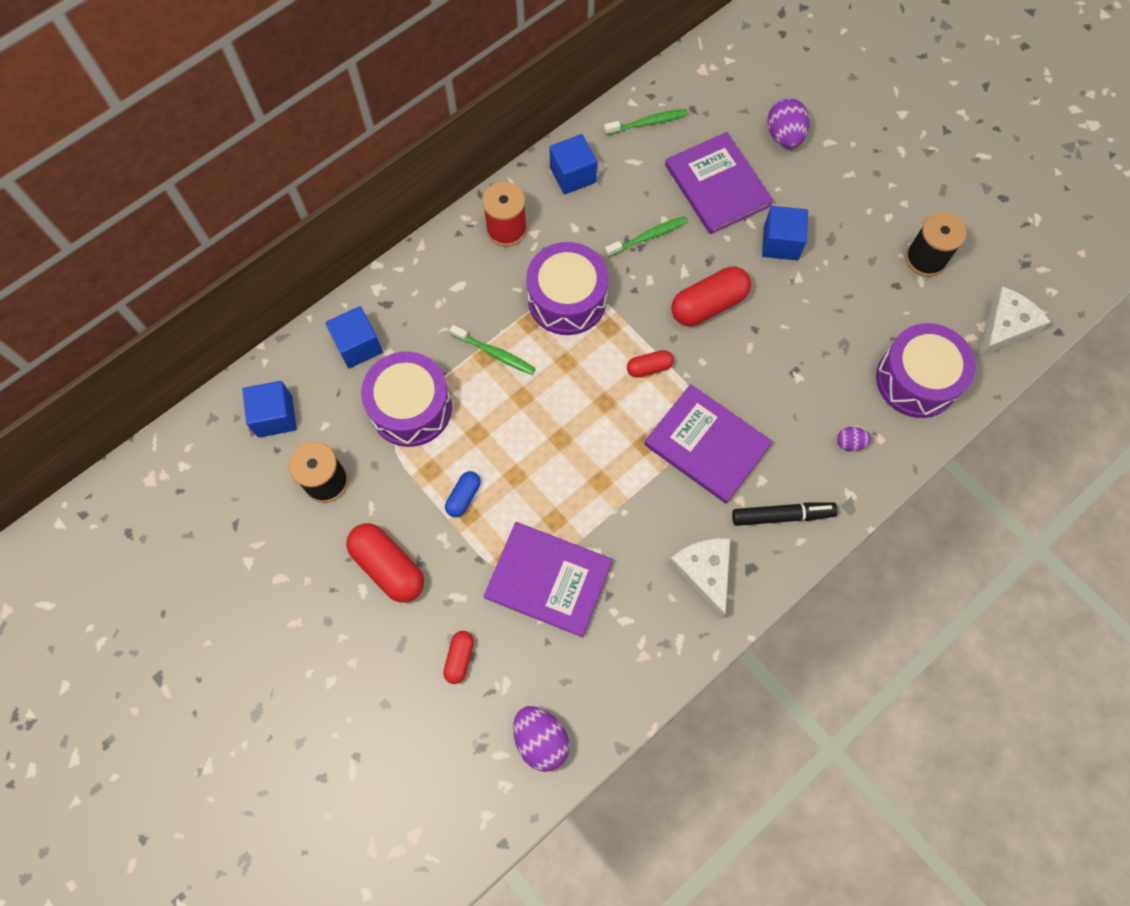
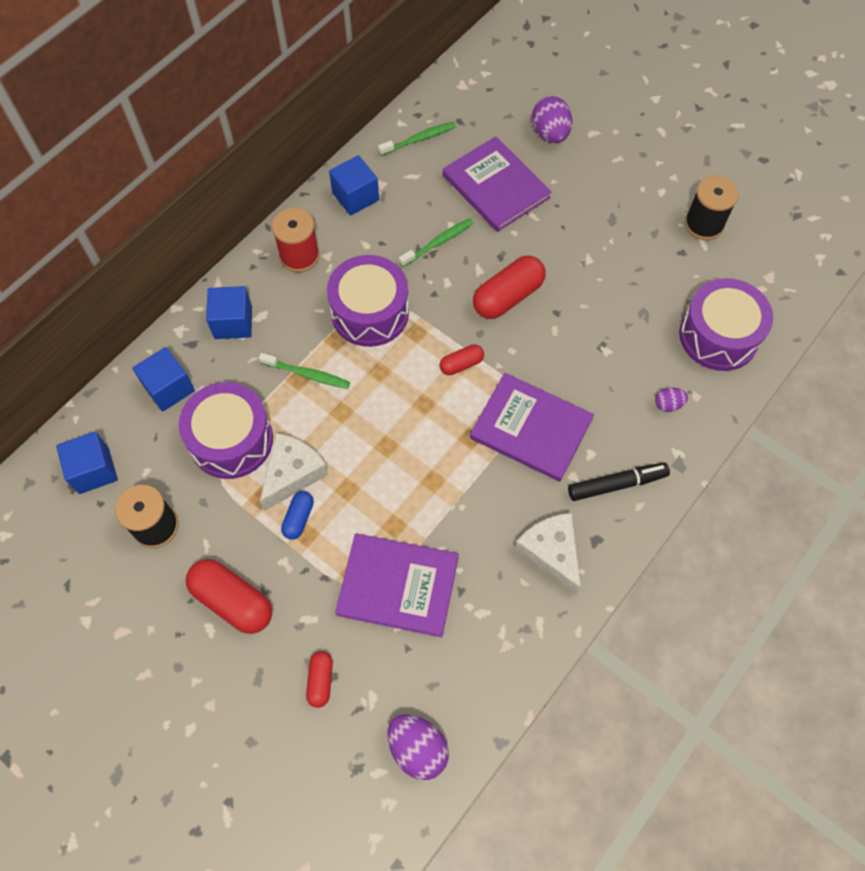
camera: 10 degrees left, 5 degrees down
(780, 243) = (565, 230): blue cube -> blue cube (233, 322)
(1003, 328) = (789, 276): white cheese -> white cheese (293, 474)

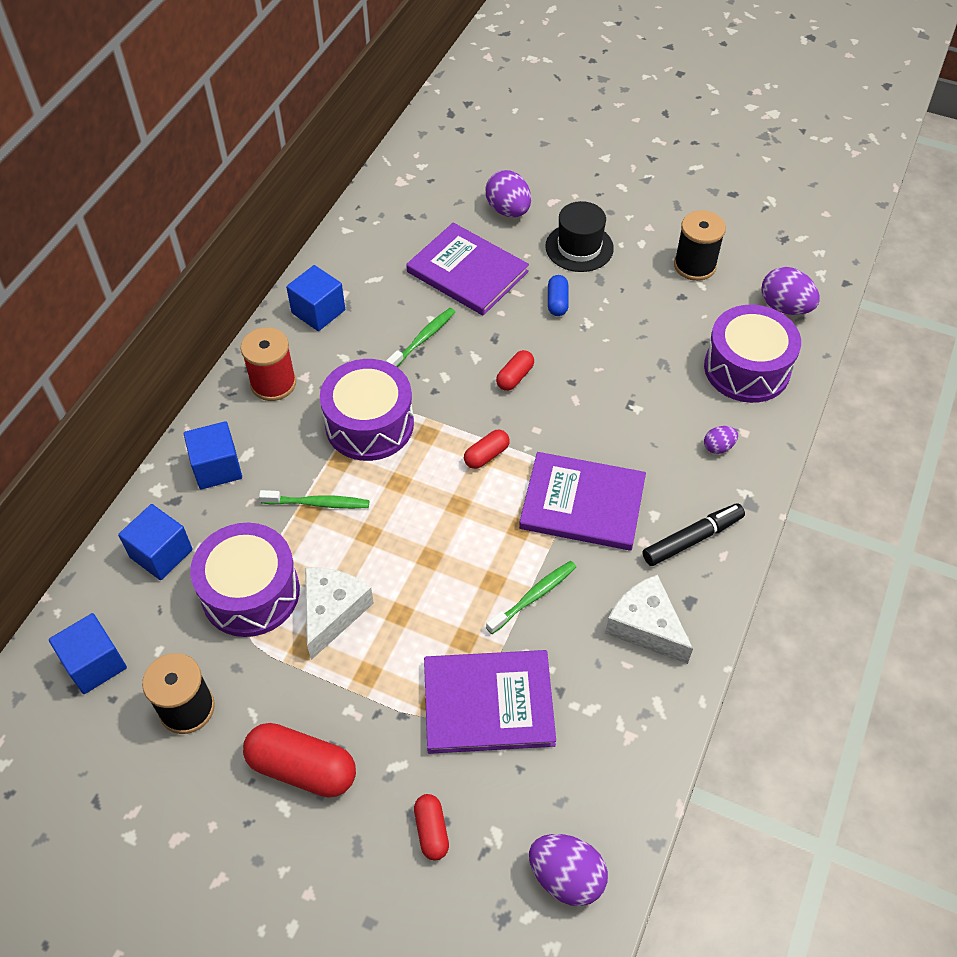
camera: 15 degrees left, 10 degrees down
(298, 518) = (353, 658): blue capsule -> blue capsule (557, 302)
(419, 139) = (371, 242): green toothbrush -> green toothbrush (533, 596)
(507, 297) = (515, 377): red capsule -> red capsule, size x0.54
(603, 184) = (579, 247): none -> black hat
(774, 283) = (785, 307): none -> purple egg

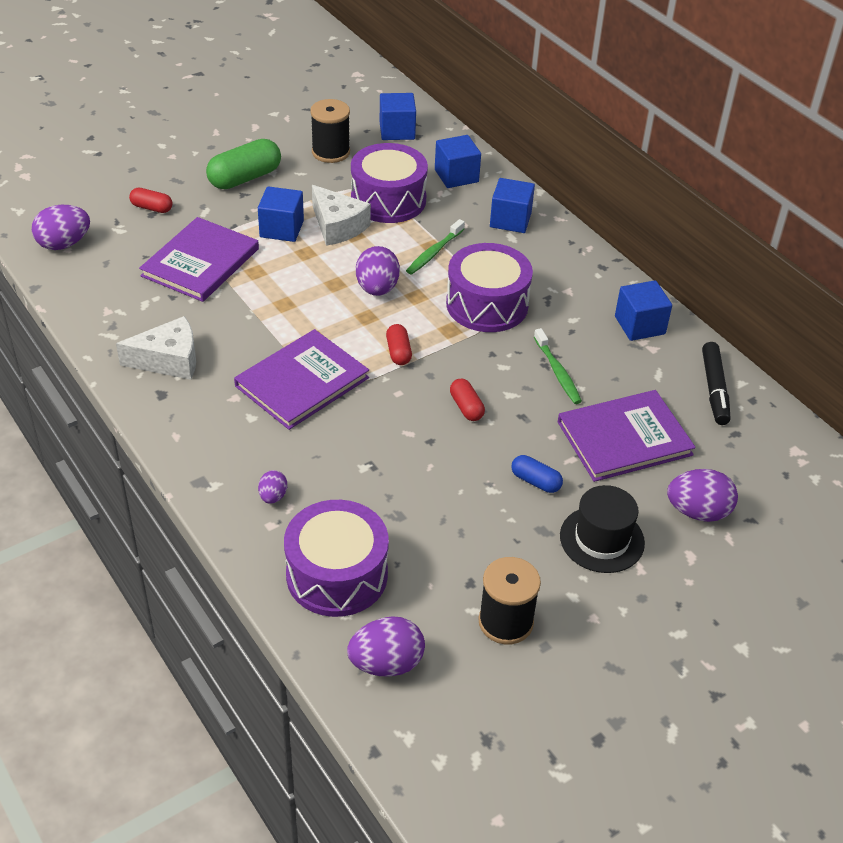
camera: 120 degrees right, 10 degrees down
(273, 383) = (573, 273): red spool -> none
(302, 768) = (245, 178): red capsule -> green capsule
(374, 663) = (281, 229): none -> blue cube
(410, 519) = (377, 289): none -> purple egg
(533, 596) = (252, 318): green toothbrush -> none
(692, 539) = (208, 425): black marker -> black marker (714, 389)

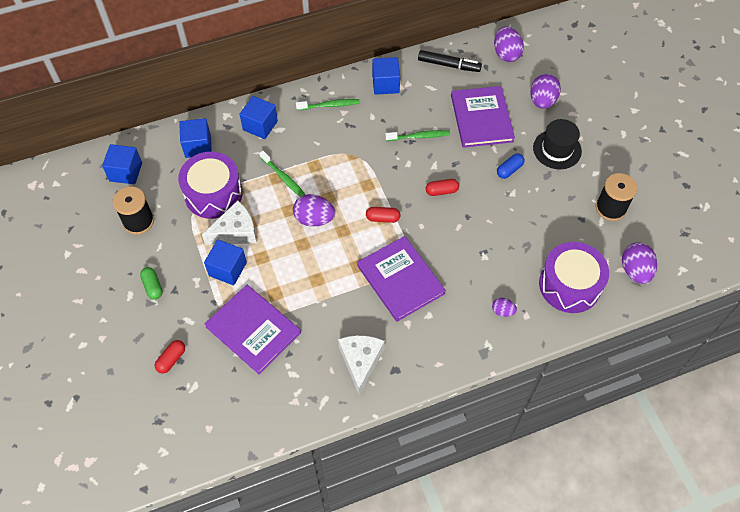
camera: 75 degrees left, 15 degrees up
(64, 244) = (200, 431): purple egg -> purple egg (506, 54)
(245, 178) = (153, 286): green capsule -> green capsule, size x0.54
(487, 304) = (346, 159): purple drum -> none
(573, 276) = (329, 105): none -> green toothbrush

